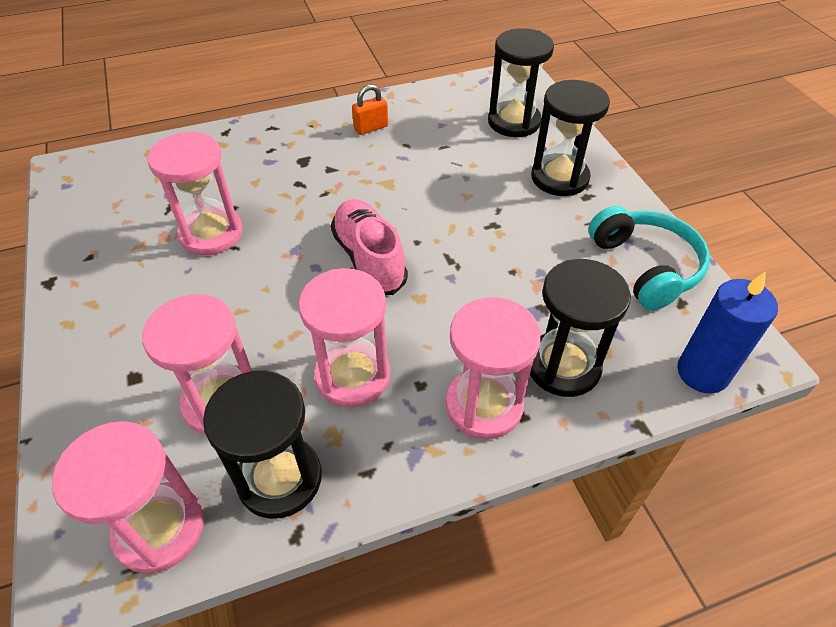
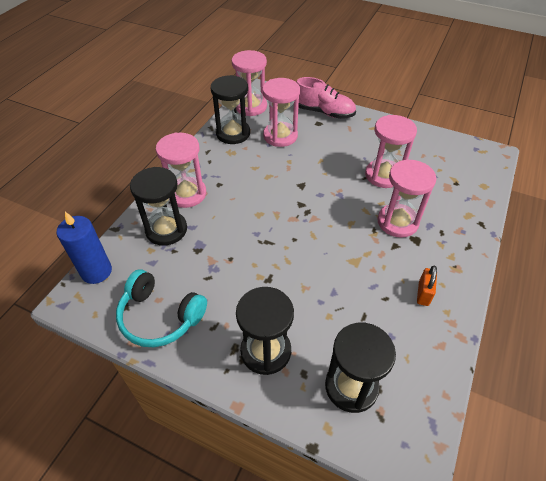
camera: 135 degrees right, 0 degrees up
(353, 376) = (247, 170): pink hourglass -> pink hourglass (397, 222)
(369, 259) = (303, 214): pink shoe -> pink shoe (324, 112)

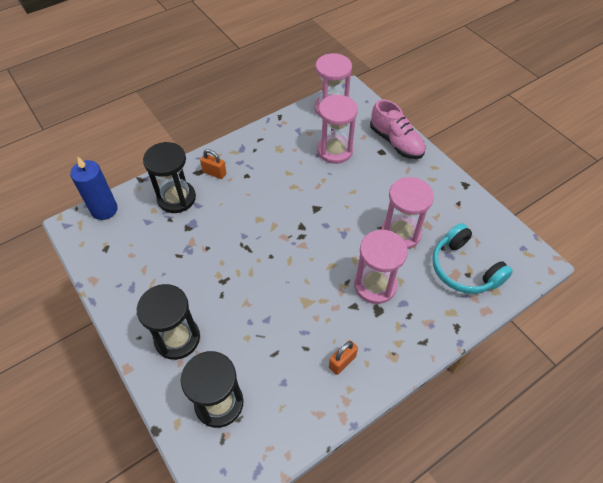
camera: 30 degrees right, 5 degrees up
(160, 316) = (123, 269): turquoise headphones -> turquoise headphones (464, 269)
(187, 194) = (214, 173): pink hourglass -> orange padlock
(233, 133) = (294, 130): black hourglass -> none

